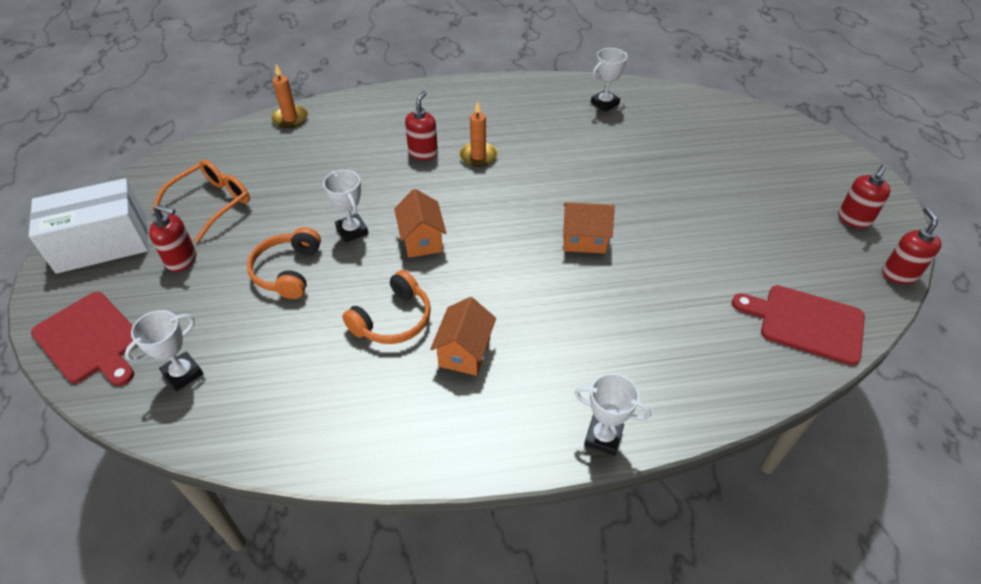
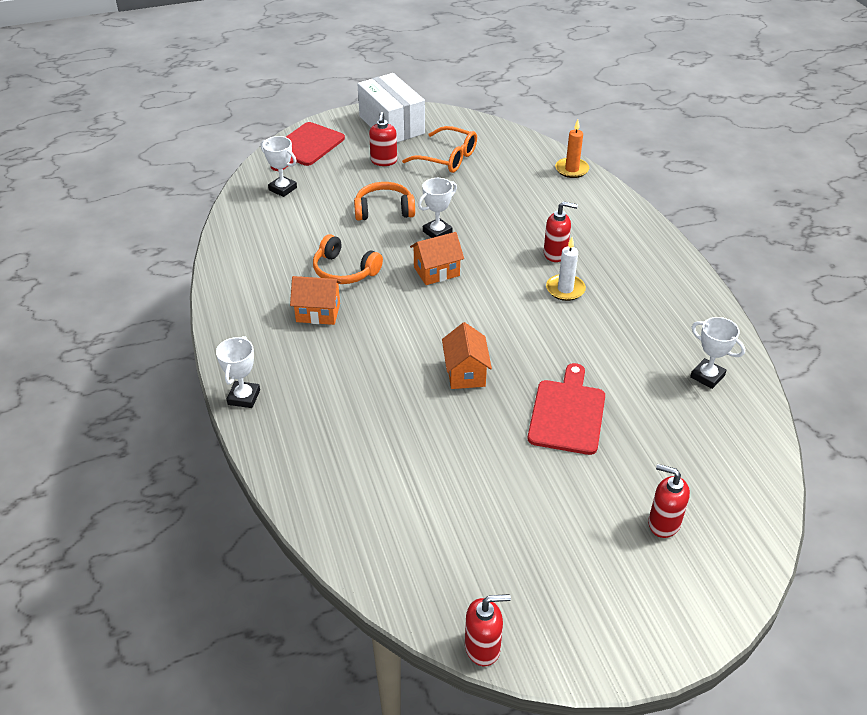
camera: 80 degrees right, 5 degrees down
(478, 156) = (565, 289): orange candle -> white candle
(806, 323) = (388, 545): red cutting board -> red cutting board (567, 413)
(853, 219) = (571, 613): red soap dispenser -> red soap dispenser (663, 523)

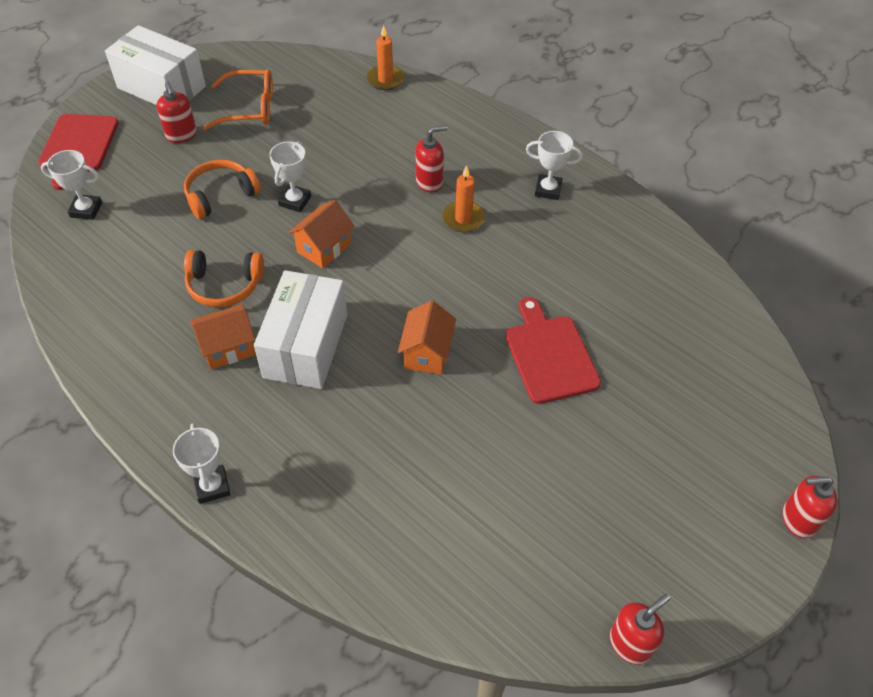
camera: 30 degrees left, 10 degrees up
(375, 332) = (306, 346): none -> white box
(465, 373) = (427, 353): orange house -> orange house turned 45 degrees clockwise
(565, 289) = (463, 219): white candle -> orange candle
(663, 523) = (701, 431): red soap dispenser -> red soap dispenser (798, 520)
(707, 376) = (645, 261): white trophy -> white trophy (548, 190)

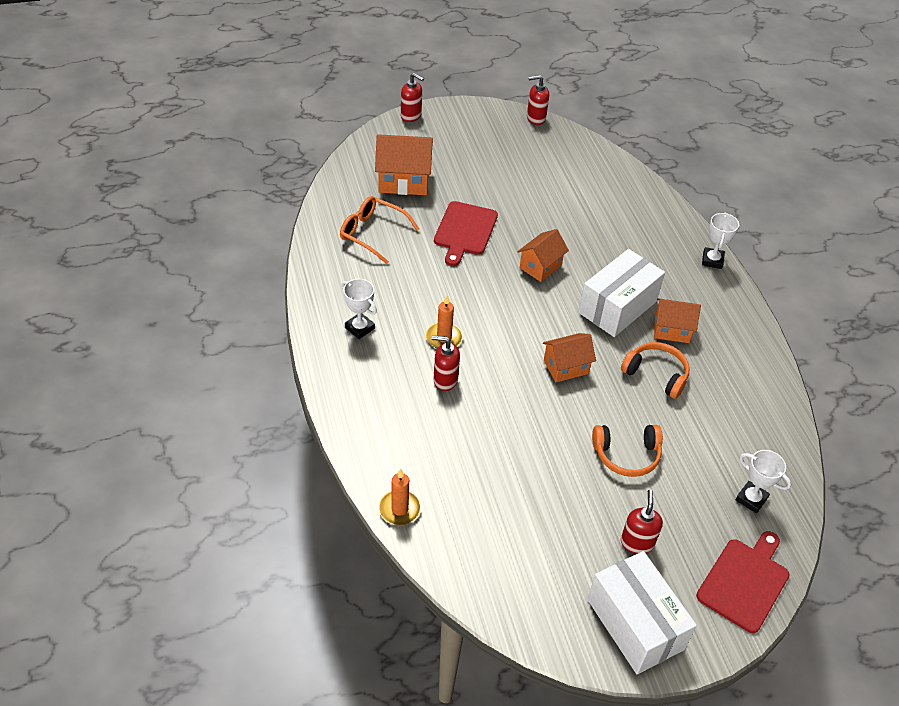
camera: 150 degrees left, 5 degrees down
(250, 108) = (555, 543): orange glasses -> orange glasses (372, 233)
(295, 201) = (566, 418): white trophy -> none
(685, 389) = (403, 181): none -> orange house

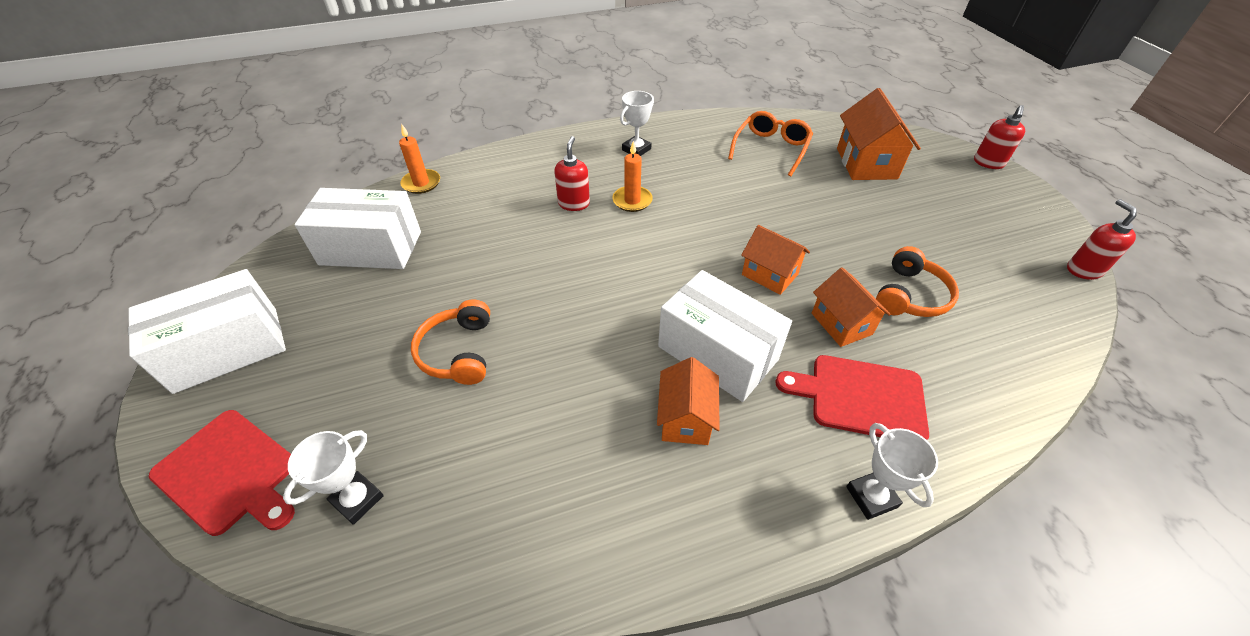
camera: 90 degrees right, 0 degrees up
(465, 231) = (805, 210): red cutting board -> red cutting board (860, 397)
(504, 537) = (371, 248): none -> white box
(566, 367) = (600, 297): orange house -> orange house (841, 324)
(637, 542) = (329, 356): red soap dispenser -> none
(656, 374) = (594, 392): orange headphones -> orange headphones (910, 295)
(712, 260) = (871, 497): white trophy -> white trophy turned 60 degrees clockwise

